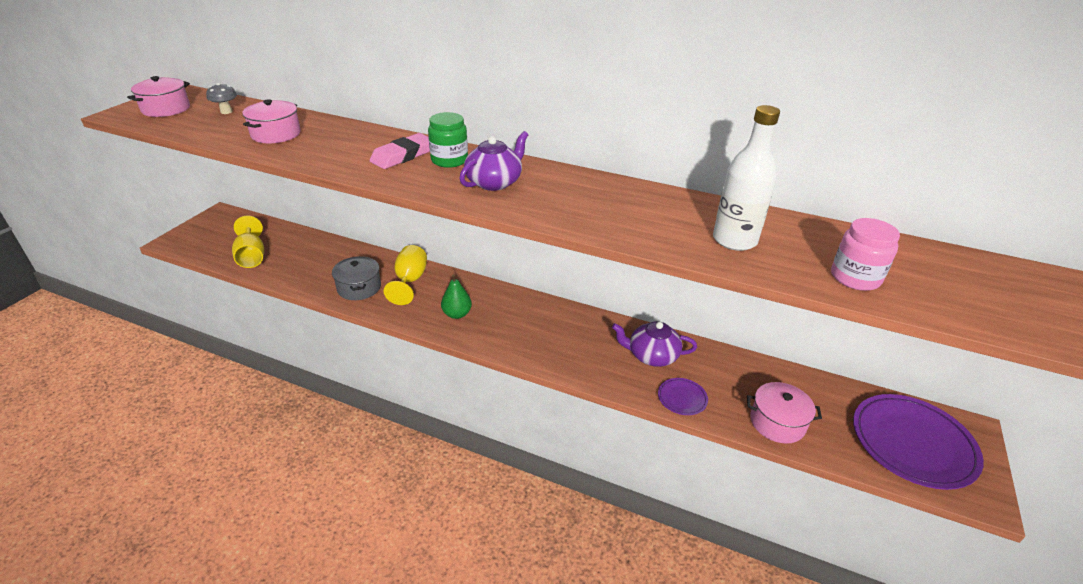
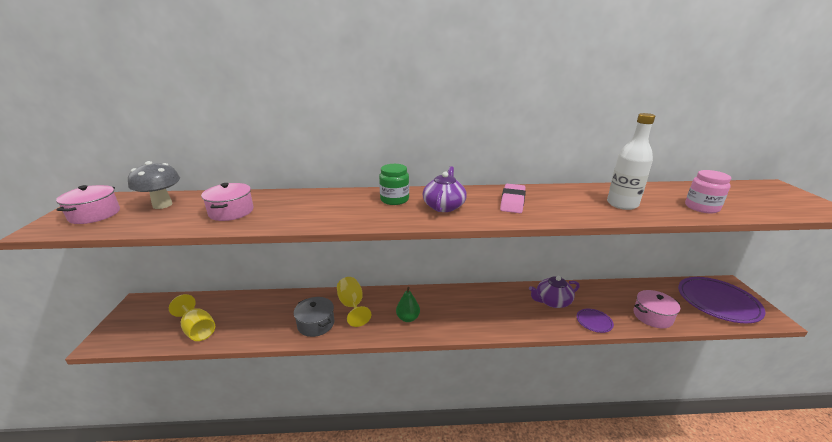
camera: 25 degrees left, 10 degrees down
(226, 112) = (162, 205): grey mushroom -> grey mushroom, size x1.72
(403, 155) = (357, 204): pink eraser -> pink eraser (512, 201)

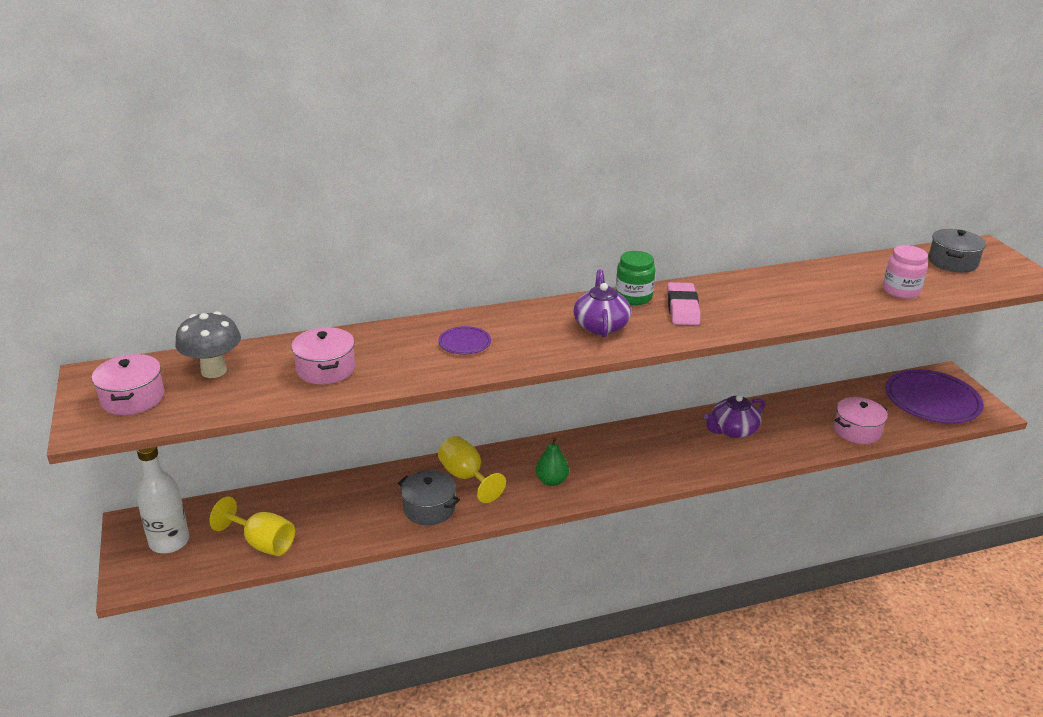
camera: 15 degrees left, 5 degrees up
(394, 199) = (531, 323): green jar -> green jar (633, 297)
(594, 322) = (788, 448): purple plate -> purple plate (464, 343)
(622, 204) = (812, 297): white bottle -> white bottle (169, 542)
(748, 193) = (952, 262): none -> grey pot

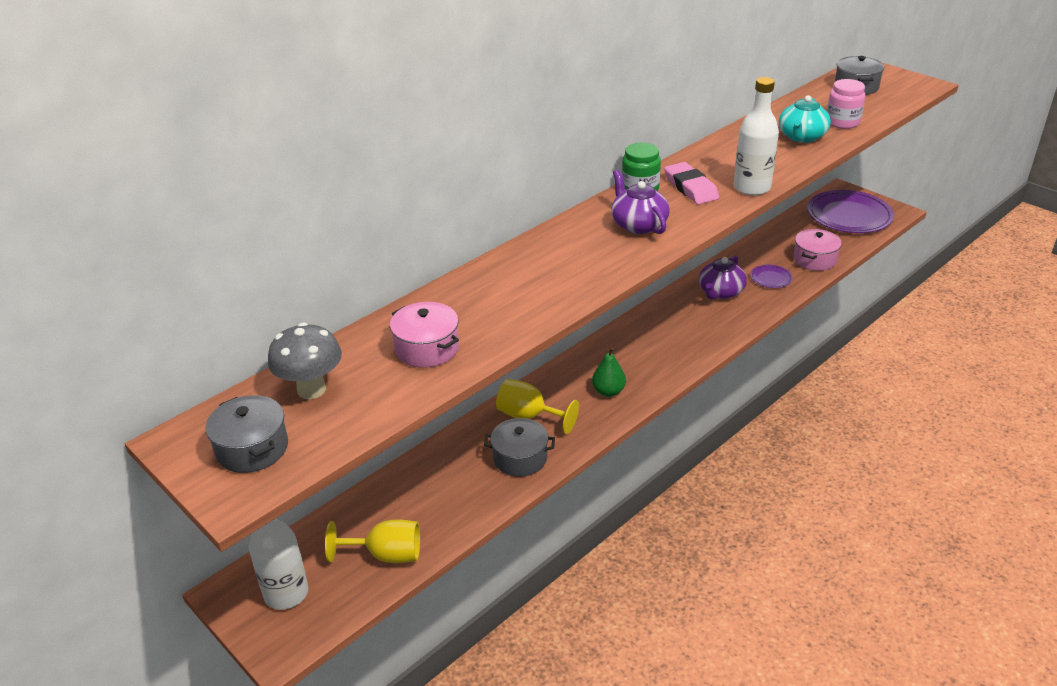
camera: 25 degrees left, 5 degrees up
(133, 398) = (252, 448): pink pot -> grey pot
(464, 343) = (534, 279): purple plate -> purple plate (770, 278)
(741, 324) = (751, 188): none -> white bottle
(842, 293) = (801, 137): none -> turquoise teapot

